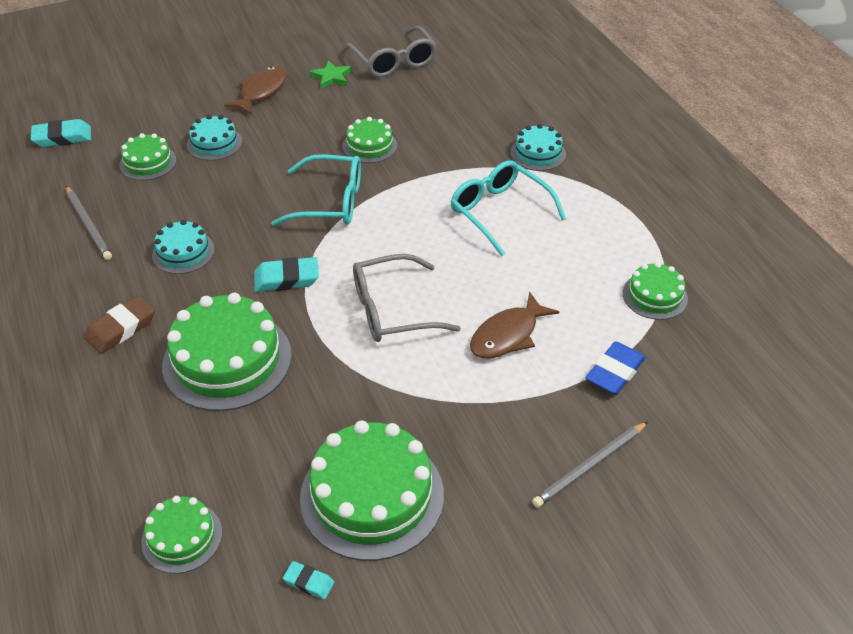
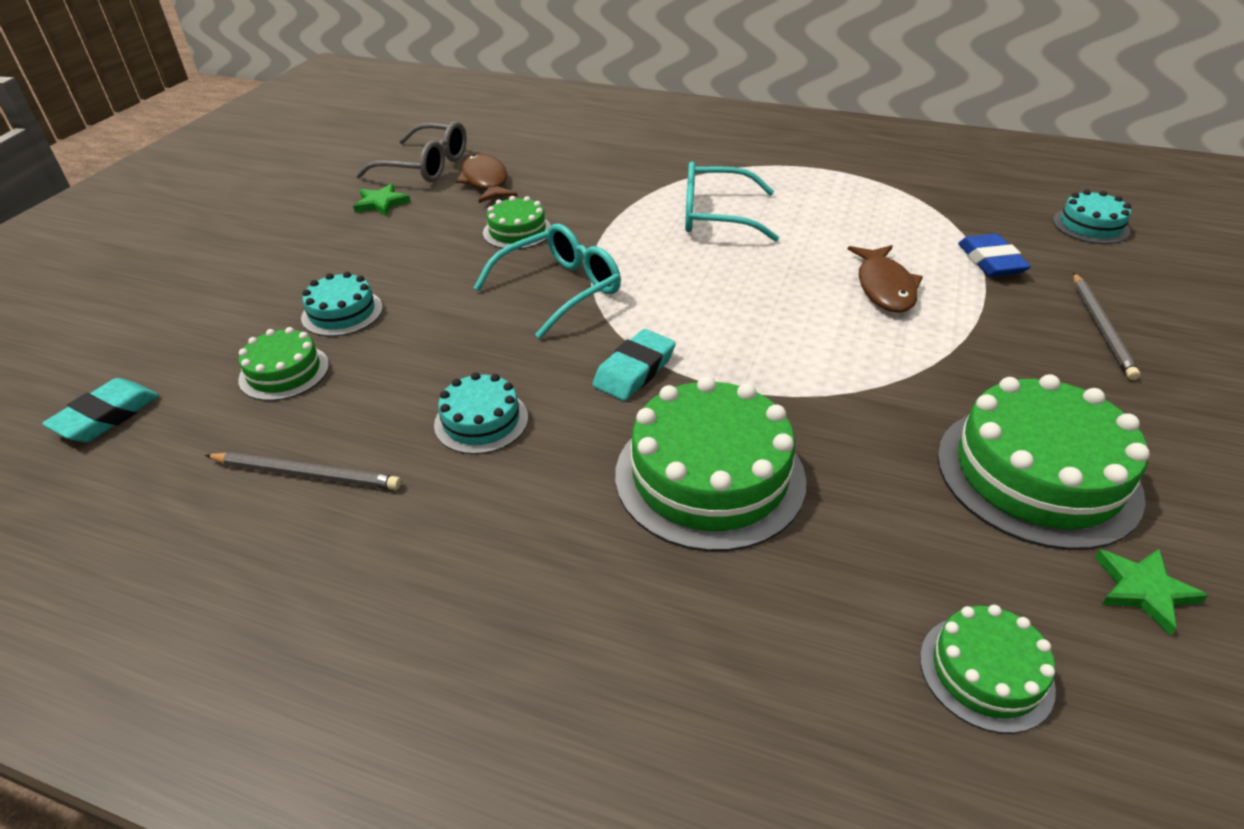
camera: 45 degrees left, 5 degrees down
(121, 328) = (539, 540): brown eraser -> none
(261, 91) = (321, 247): brown fish -> brown fish (486, 181)
(309, 582) = (1143, 590): turquoise eraser -> green star
(393, 310) = (772, 329): grey glasses -> none
(538, 153) = (669, 166): turquoise cake -> turquoise cake (1090, 226)
(654, 296) = (917, 203): green cake -> none

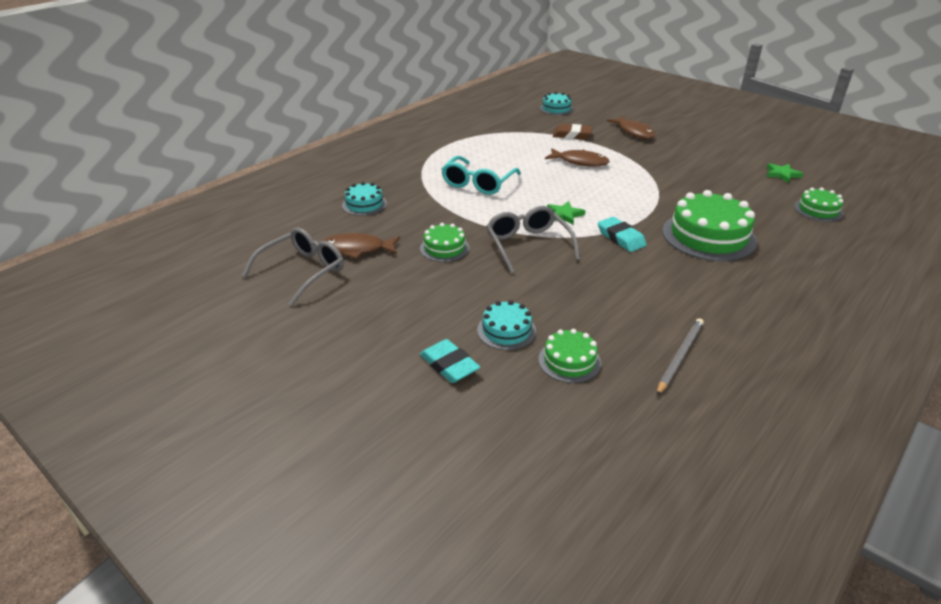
camera: 70 degrees left, 5 degrees down
(107, 416) = (590, 452): turquoise eraser -> turquoise eraser (449, 365)
(381, 203) = (350, 299): green star -> green star (564, 215)
(481, 421) = (648, 290): turquoise cake -> turquoise cake (364, 204)
(558, 290) = (528, 246): turquoise glasses -> grey glasses
(991, 261) = (572, 135): blue eraser -> brown eraser
(1037, 474) = (721, 172): green cake -> none
(1101, 327) = (634, 132): grey pencil -> brown fish

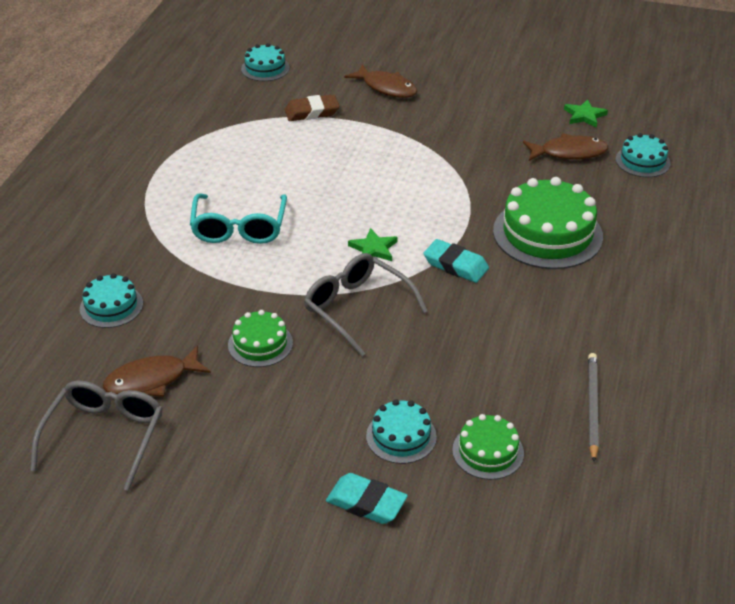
camera: 25 degrees left, 5 degrees up
(580, 162) = (346, 157): brown fish -> brown fish (569, 153)
(818, 210) = (642, 161): green cake -> turquoise cake

